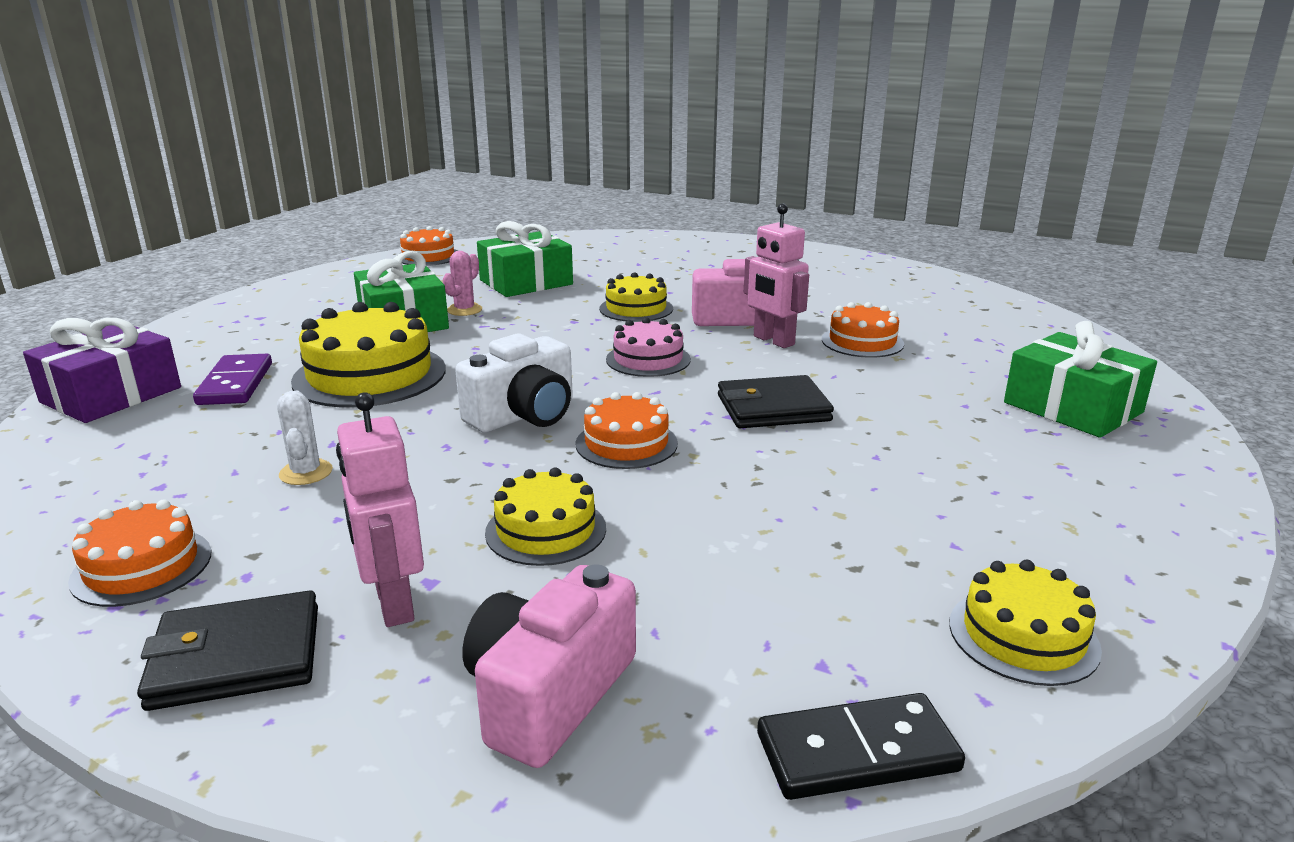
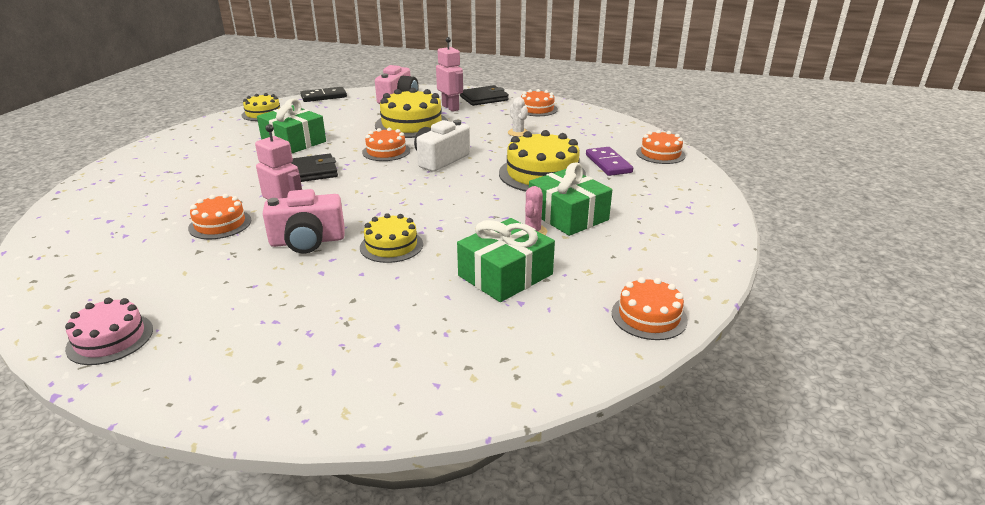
camera: 170 degrees right, 5 degrees up
(111, 395) = (660, 154): purple gift -> orange cake
(546, 530) = (411, 124): yellow cake -> yellow cake, size x1.69
(648, 359) = (378, 197): pink cake -> pink cake (110, 339)
(1072, 407) = (136, 185): green gift -> green gift (294, 141)

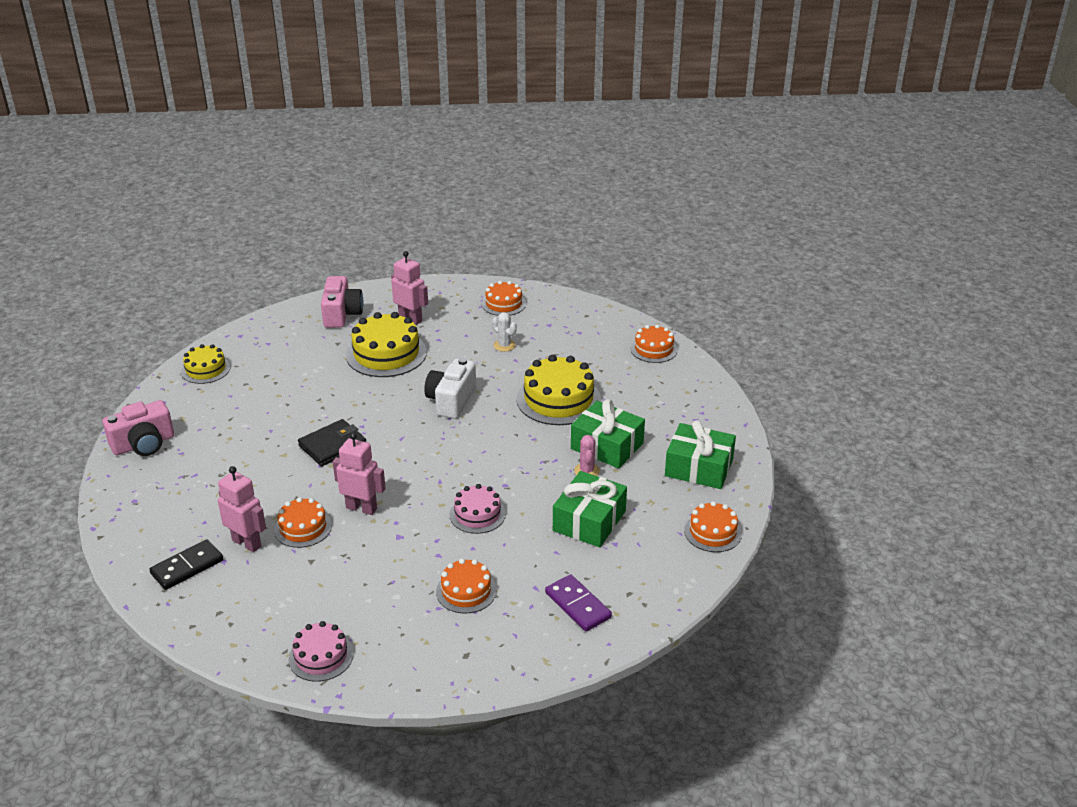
camera: 20 degrees left, 5 degrees up
(160, 226) = (247, 543): none -> pink robot
(294, 141) = (280, 406): green gift -> green gift (699, 468)
(307, 241) = (400, 527): pink camera -> pink camera (143, 444)
(324, 97) = (252, 327): black domino -> black domino (187, 567)
(386, 151) = (389, 400): orange cake -> orange cake (466, 591)
(391, 246) = (477, 514): yellow cake -> pink cake
(484, 98) = (437, 296): black wallet -> none
(608, 164) = (612, 373): purple domino -> purple domino (578, 605)

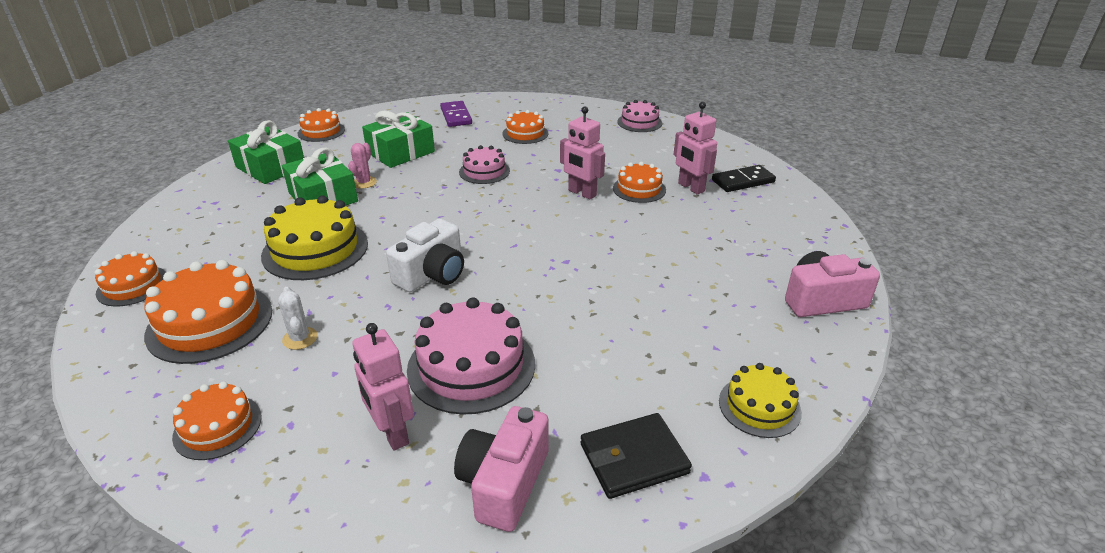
camera: 160 degrees left, 0 degrees up
(332, 445) = (592, 252): black wallet -> black wallet (634, 458)
(386, 354) = (471, 366): yellow cake -> pink cake
(571, 341) = (210, 322): none -> orange cake

